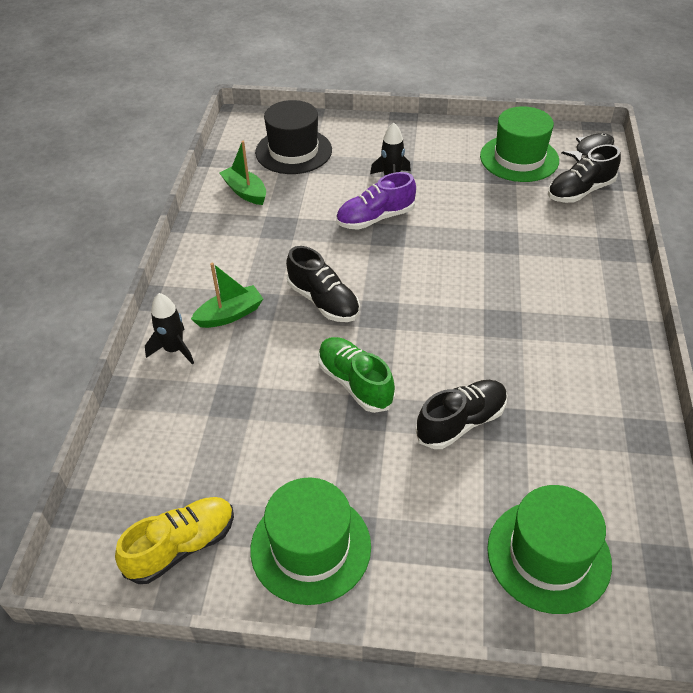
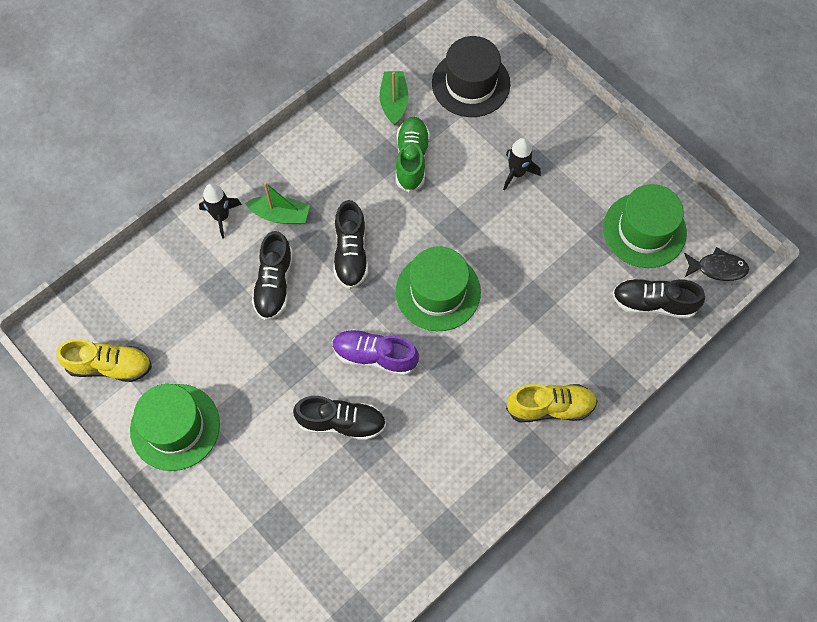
camera: 40 degrees right, 20 degrees up
(280, 365) = (274, 284): none -> black shoe
(355, 383) = (306, 337): green shoe -> green shoe (411, 159)
(375, 218) = (463, 204): purple shoe -> purple shoe (375, 356)
(548, 555) = (297, 549): green hat -> green hat (438, 291)
(601, 294) = (550, 407): none -> yellow shoe

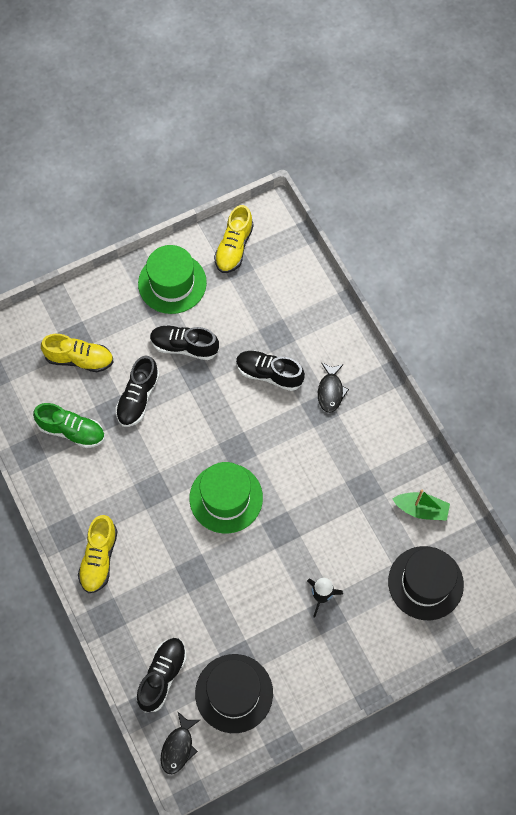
camera: 105 degrees right, 0 degrees up
(221, 217) = (341, 346): black rocket -> none
(280, 215) = (330, 391): green boat -> black fish
(307, 510) = (79, 359): none -> yellow shoe
(351, 253) = (280, 438): black shoe -> black shoe (184, 346)
(375, 356) = (184, 435): purple shoe -> none
(411, 159) = (357, 509): green shoe -> green shoe (72, 431)
(644, 230) = (234, 693): green hat -> black hat

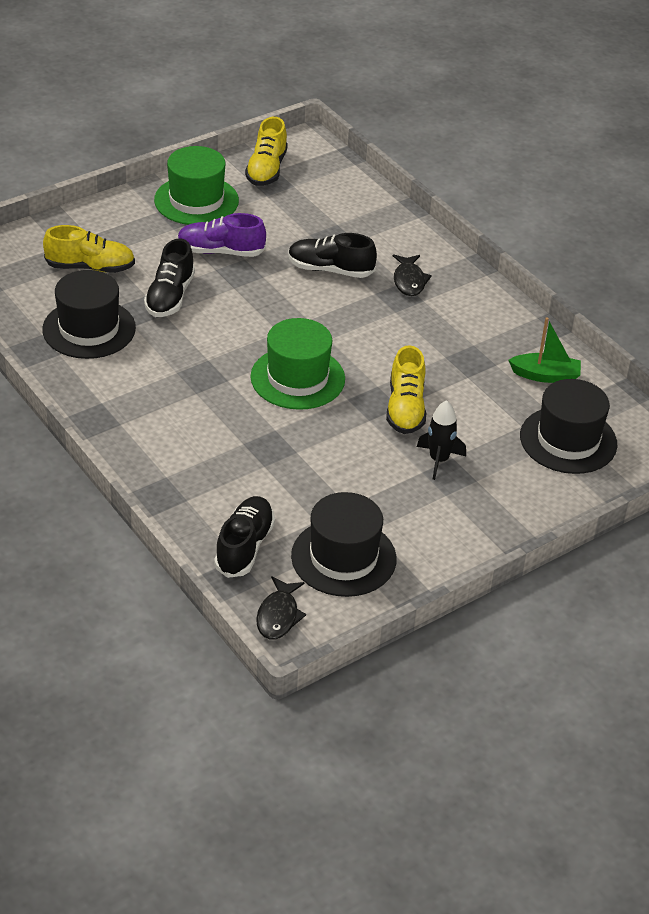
camera: 10 degrees left, 25 degrees down
(72, 431) = (89, 329): green shoe -> black hat
(99, 558) = (141, 441): yellow shoe -> yellow shoe (405, 408)
(184, 346) = (221, 251): black shoe -> purple shoe

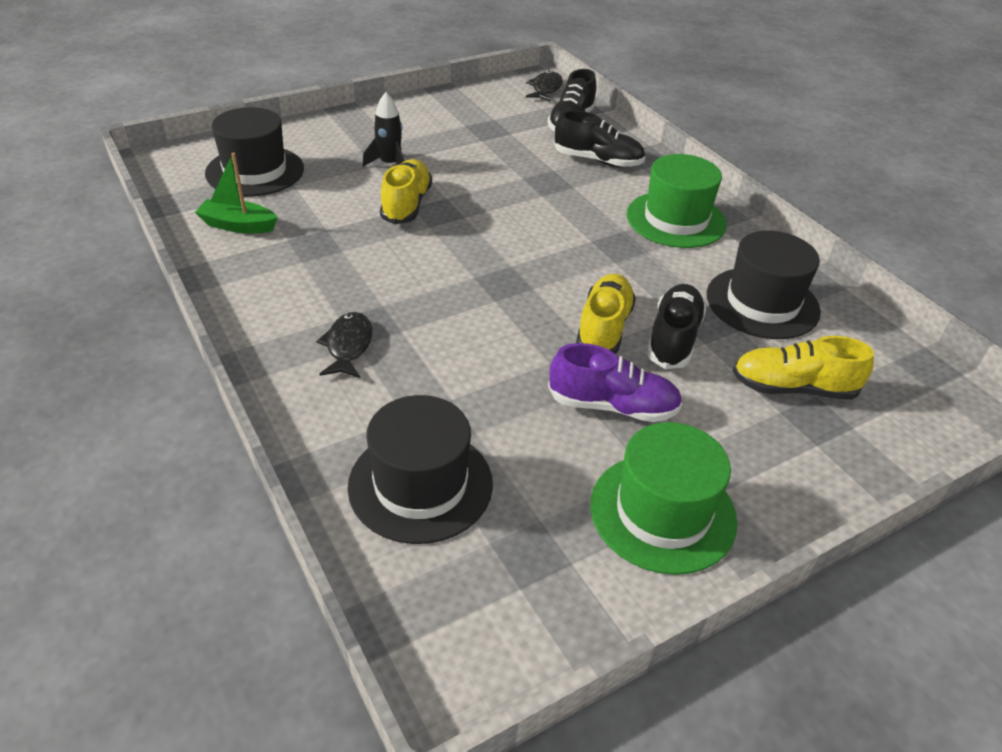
camera: 175 degrees left, 0 degrees up
(266, 170) = (539, 589): yellow shoe -> yellow shoe (604, 328)
(297, 378) = (515, 238): green hat -> green hat (676, 219)
(330, 270) = (455, 368): black shoe -> black shoe (597, 161)
(343, 557) = (492, 112): black hat -> black hat (420, 484)

